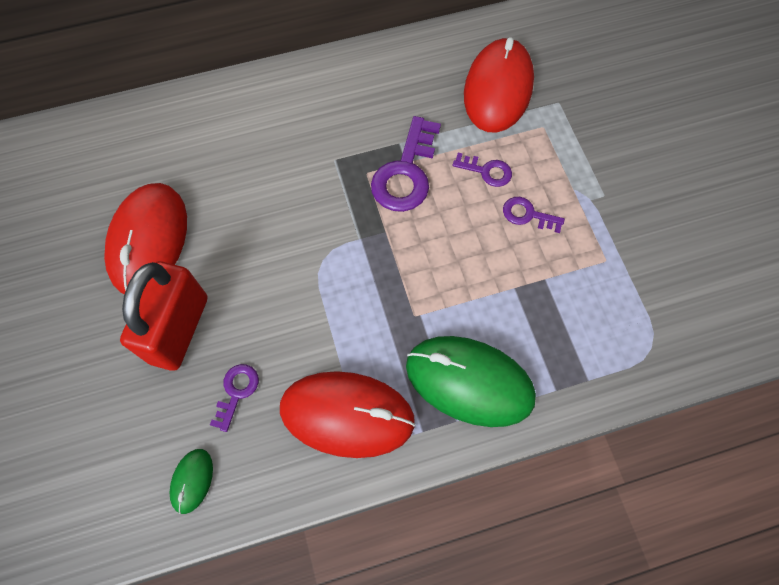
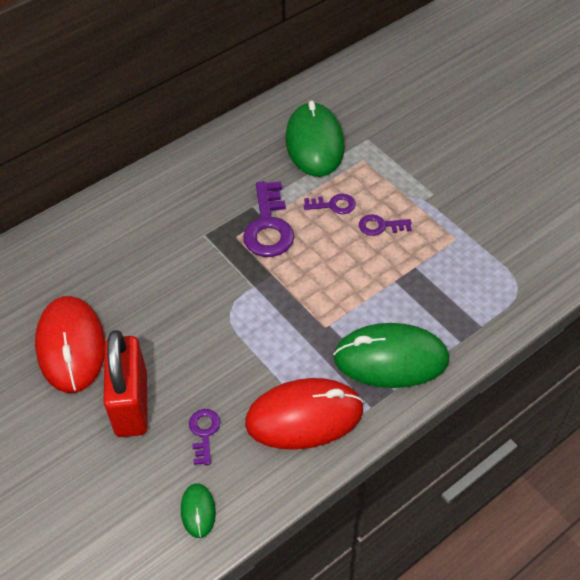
camera: 20 degrees left, 15 degrees down
(498, 89) = (314, 143): red mouse -> green mouse

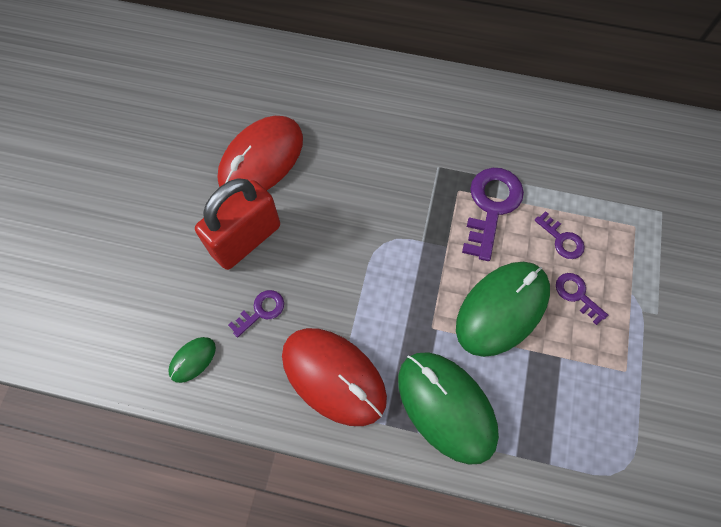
camera: 50 degrees right, 15 degrees up
(268, 226) = (491, 206): purple key -> purple key turned 150 degrees clockwise
(314, 143) = (612, 174): green mouse -> green mouse (502, 309)

